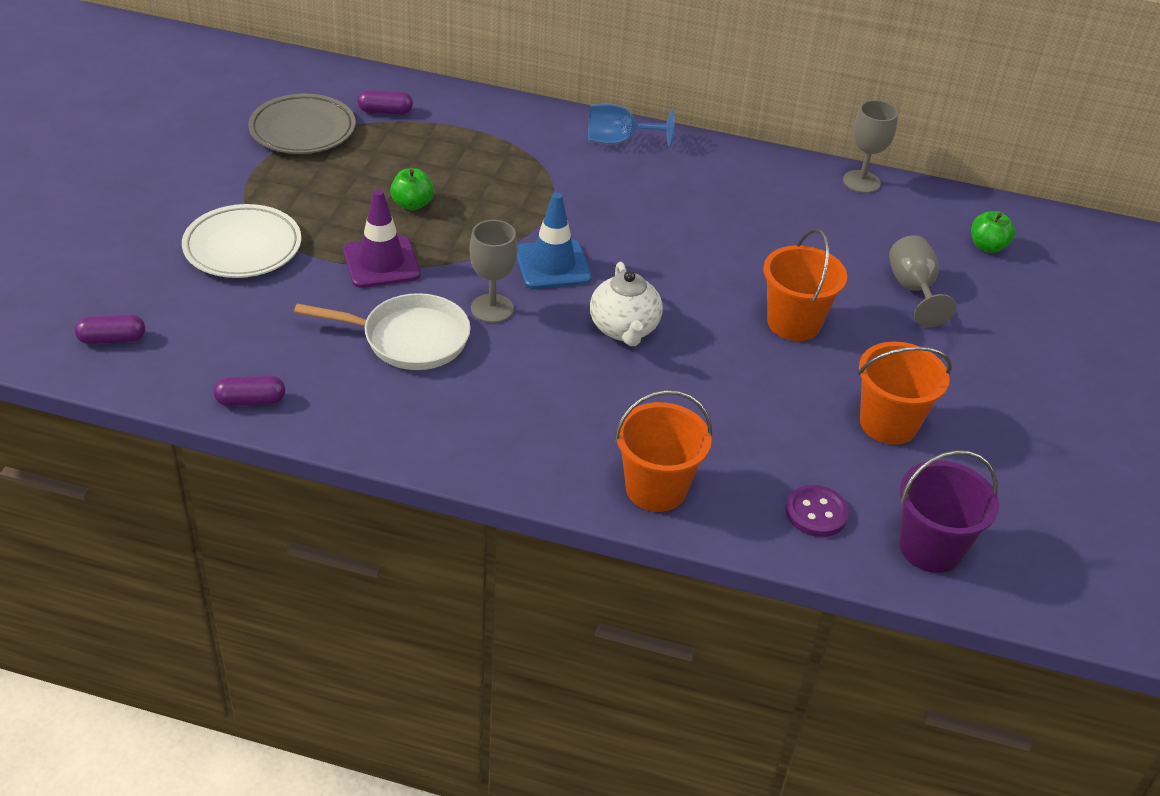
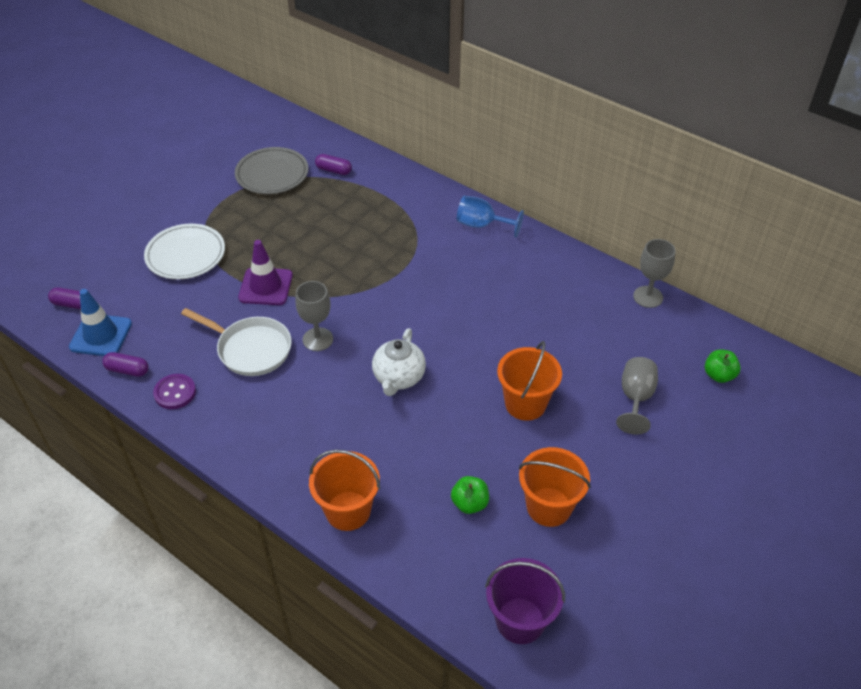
camera: 25 degrees right, 5 degrees up
(412, 204) = (311, 246): green apple -> green apple (469, 503)
(552, 265) = (378, 315): blue traffic cone -> blue traffic cone (101, 335)
(816, 513) = (451, 565): purple button -> purple button (175, 392)

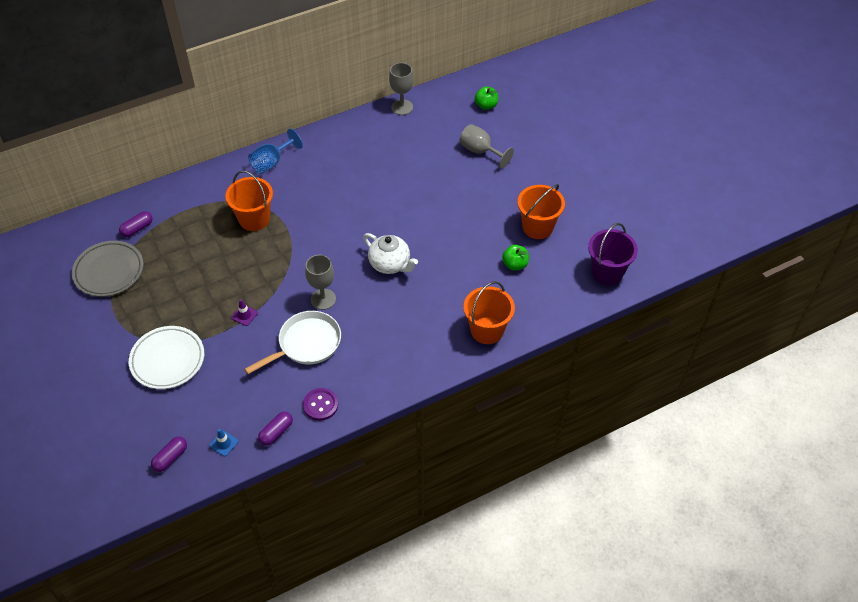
camera: 65 degrees left, 5 degrees up
(101, 335) = (224, 443): blue traffic cone -> blue traffic cone, size x0.48
(265, 286) = (244, 315): purple traffic cone -> purple traffic cone, size x0.48
(525, 404) = (453, 206): orange bucket -> orange bucket (254, 219)

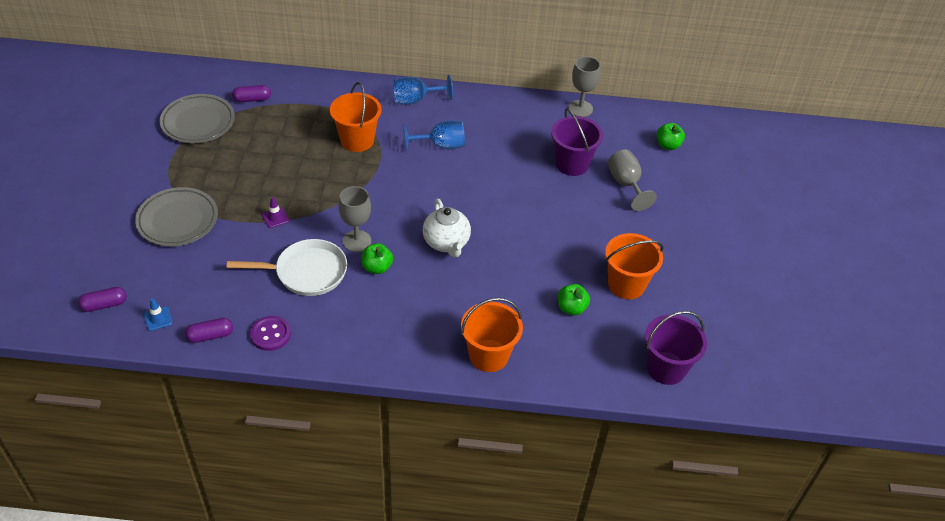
camera: 30 degrees right, 5 degrees down
(167, 360) = (178, 220): white plate -> grey plate
(322, 190) = (441, 145): none -> blue goblet
(355, 311) = (377, 267): none -> green apple
(430, 155) = (572, 164): none -> purple bucket

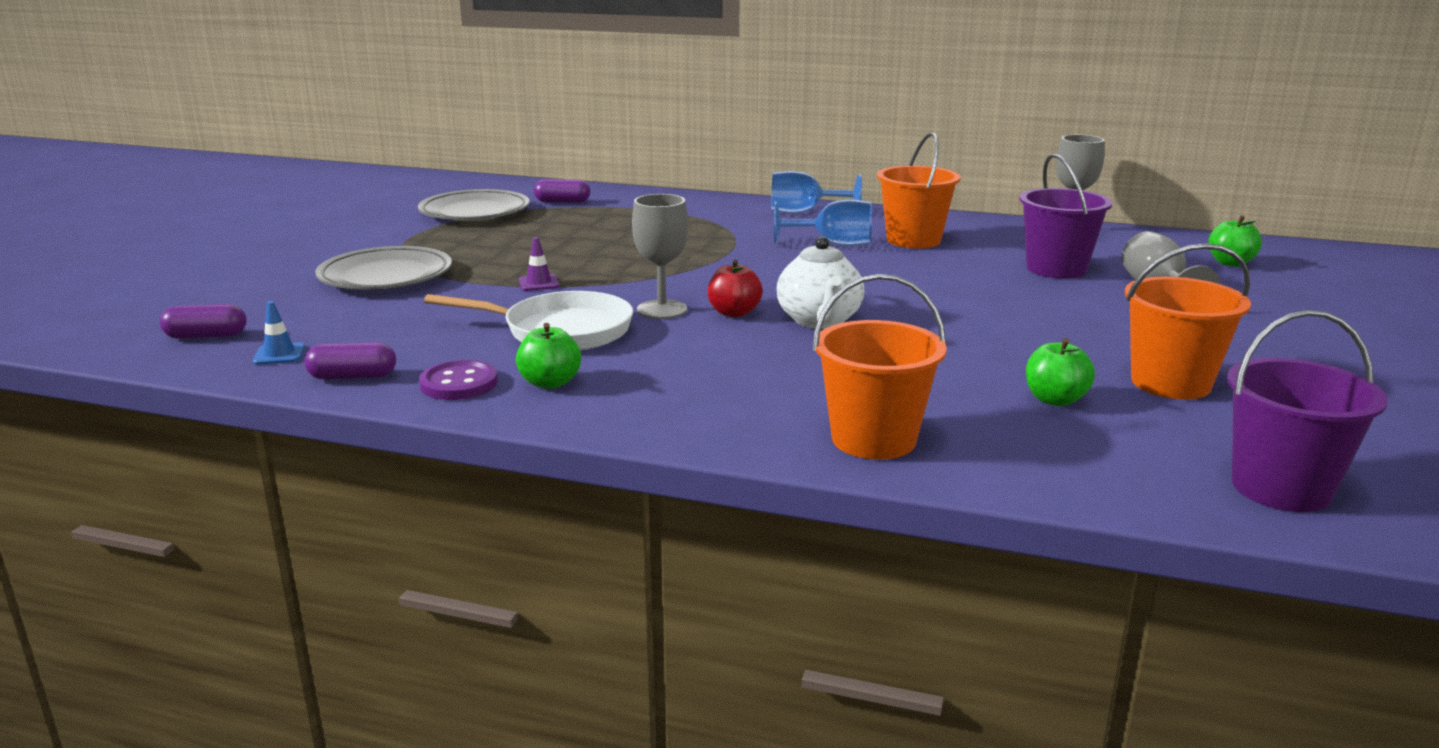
camera: 15 degrees right, 25 degrees down
(357, 140) = (701, 235): orange bucket -> orange bucket (913, 240)
(377, 267) = (686, 334): green apple -> green apple (550, 383)
(398, 239) = (734, 313): none -> red apple

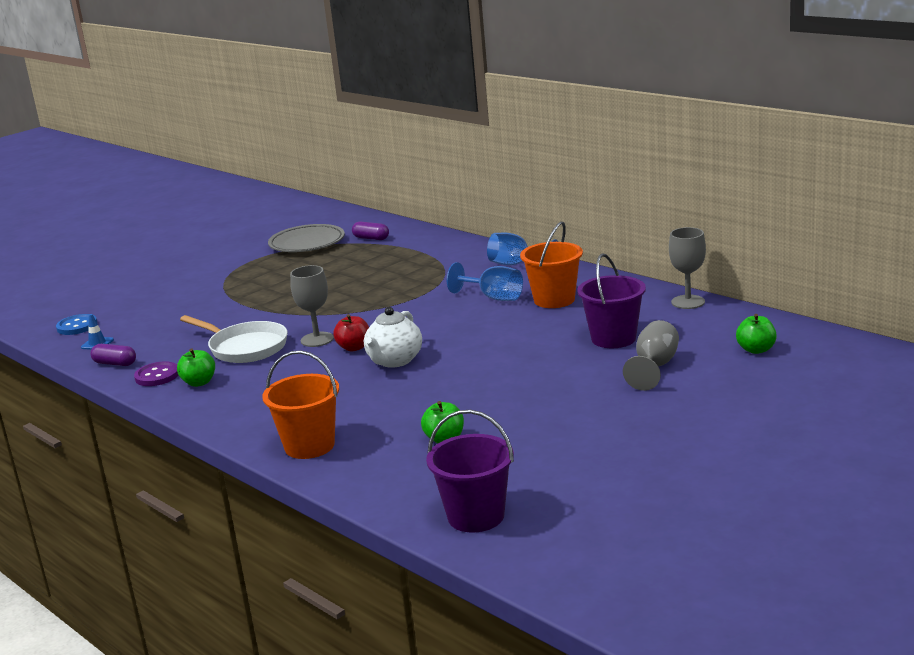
camera: 30 degrees right, 0 degrees up
(206, 336) = (77, 326): purple capsule -> blue button
(386, 277) = (201, 294): grey plate -> none
(539, 283) = (275, 309): purple traffic cone -> none
(1170, 383) = (533, 440): orange bucket -> none

